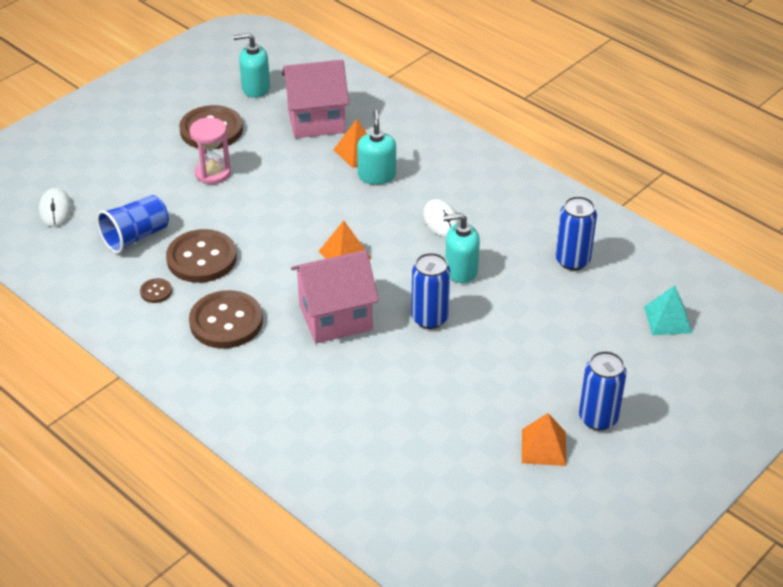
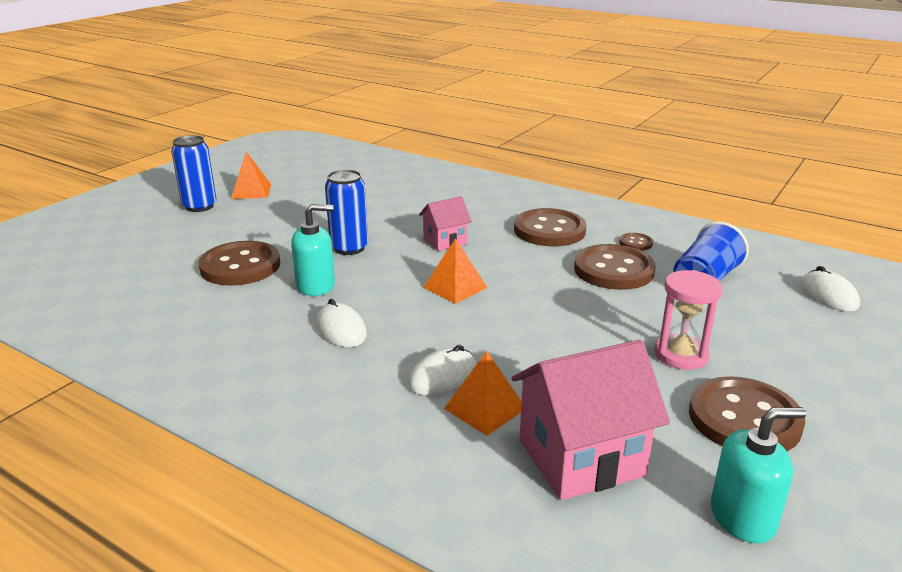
camera: 170 degrees right, 15 degrees down
(335, 317) = (445, 241): pink house -> pink house, size x0.55
(377, 175) = (443, 376): turquoise soap dispenser -> white mouse
(530, 304) = (240, 266): none -> brown button
(572, 260) = (176, 306): blue can -> none
(667, 319) = (91, 267): turquoise pyramid -> none

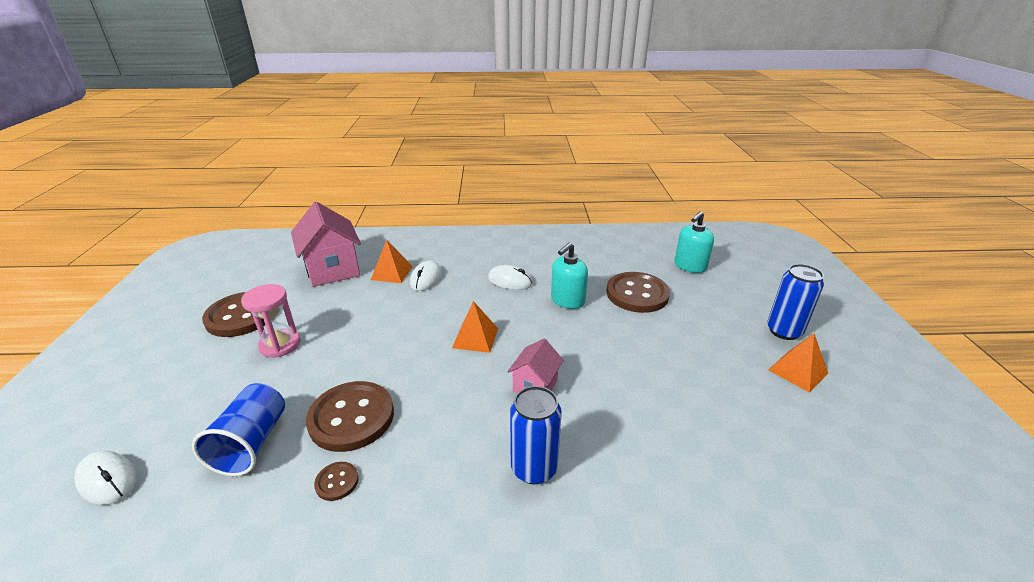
camera: 145 degrees right, 5 degrees up
(349, 248) = (598, 341): blue can -> blue can (534, 468)
(549, 230) = (448, 457): brown button -> none
(581, 458) = (332, 270): pink house -> pink house turned 60 degrees counterclockwise
(743, 517) = (252, 273): turquoise soap dispenser -> turquoise soap dispenser (690, 266)

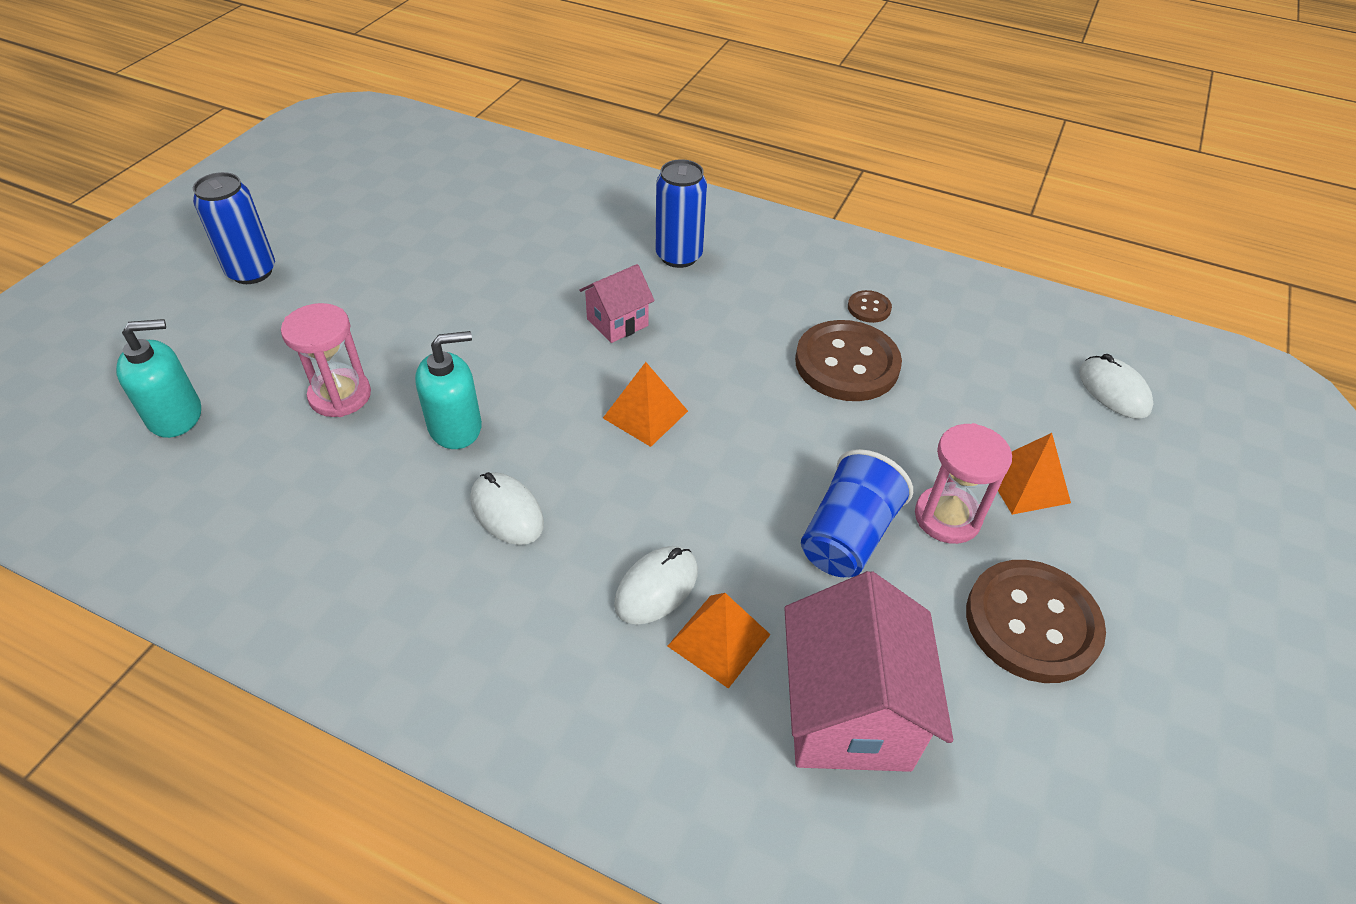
camera: 155 degrees left, 15 degrees up
(251, 443) = (963, 375): blue cup -> blue cup (847, 536)
(637, 294) = (340, 395): brown button -> pink hourglass
(798, 371) = (322, 233): orange pyramid -> orange pyramid (1026, 483)

